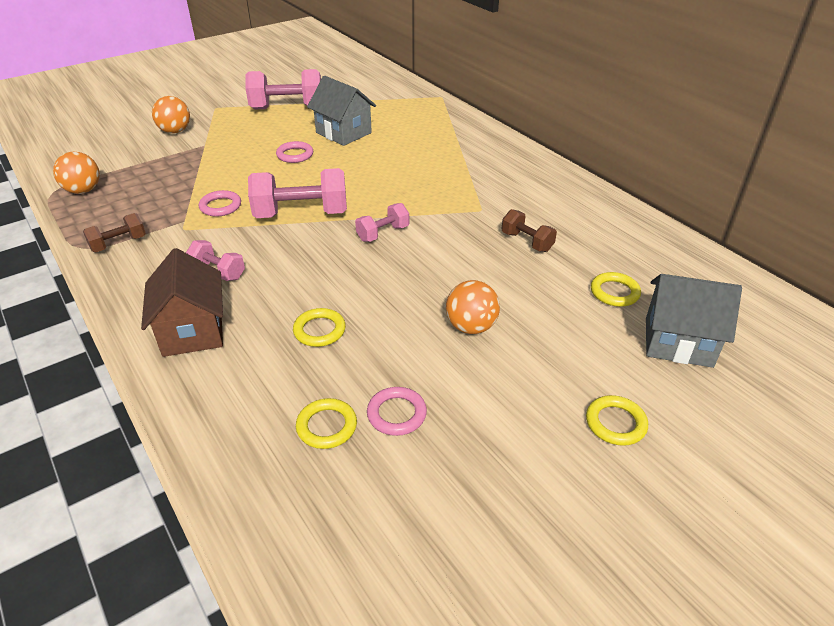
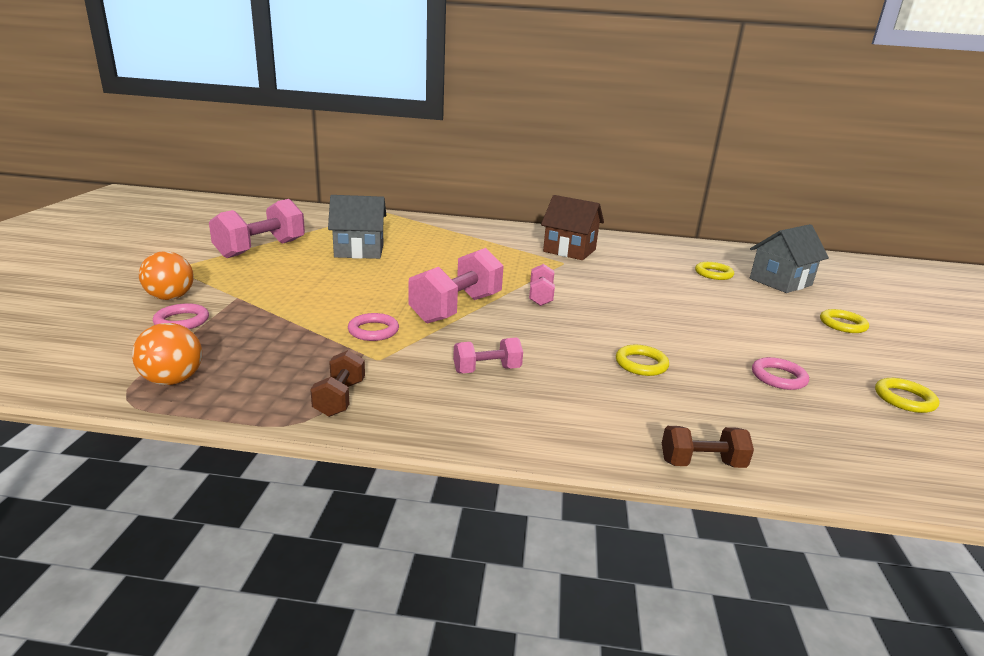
camera: 50 degrees left, 15 degrees down
(193, 331) = (568, 414): brown house -> brown house (569, 251)
(295, 155) = (352, 276): pink ring -> pink ring (182, 321)
(326, 426) = (771, 406): yellow ring -> yellow ring (904, 399)
(471, 327) = (701, 318): orange ball -> none
(527, 242) = (625, 268): brown dumbbell -> brown dumbbell (702, 463)

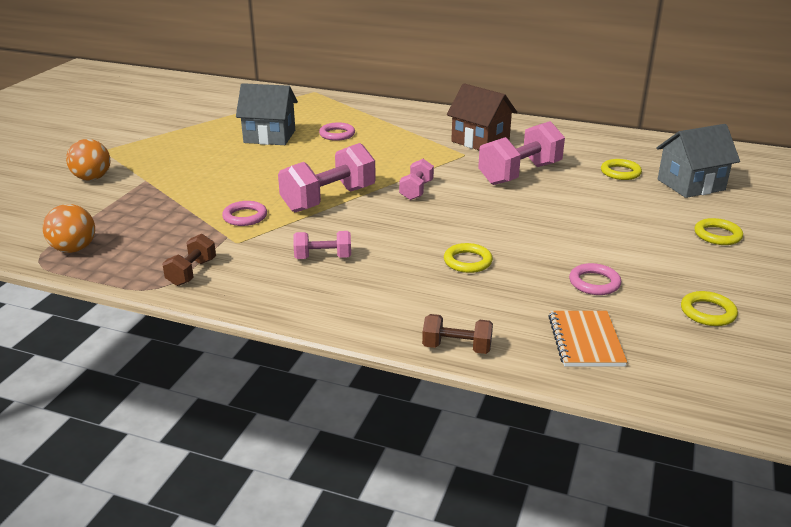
camera: 15 degrees right, 5 degrees up
(182, 321) = (95, 200): pink ring -> pink ring (337, 134)
(261, 249) = (182, 132): pink dumbbell -> pink dumbbell (520, 174)
(823, 440) = (585, 340): none -> orange notebook

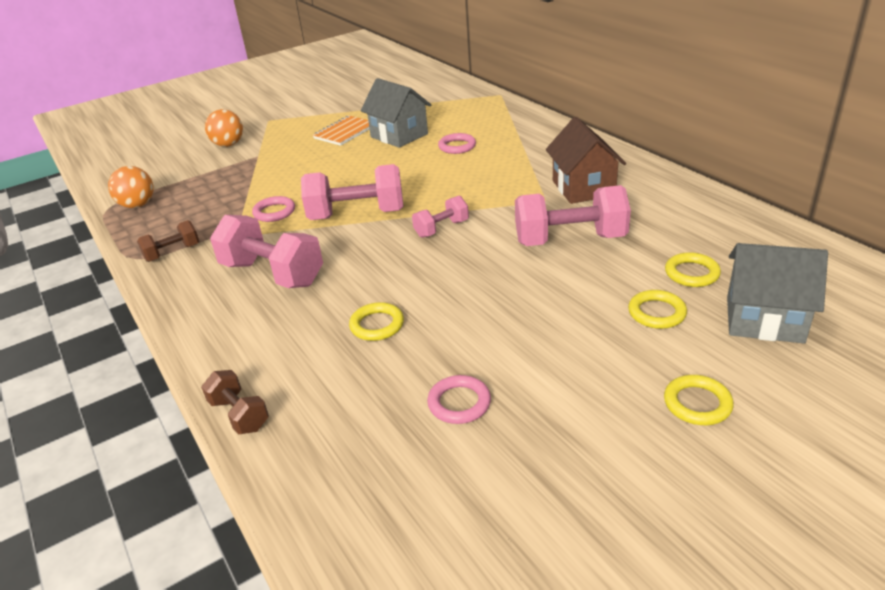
camera: 40 degrees right, 5 degrees up
(323, 258) = (272, 274): pink dumbbell -> pink dumbbell, size x1.87
(585, 340) = (353, 467): orange notebook -> orange notebook (345, 132)
(707, 312) = (529, 502): yellow ring -> yellow ring (656, 313)

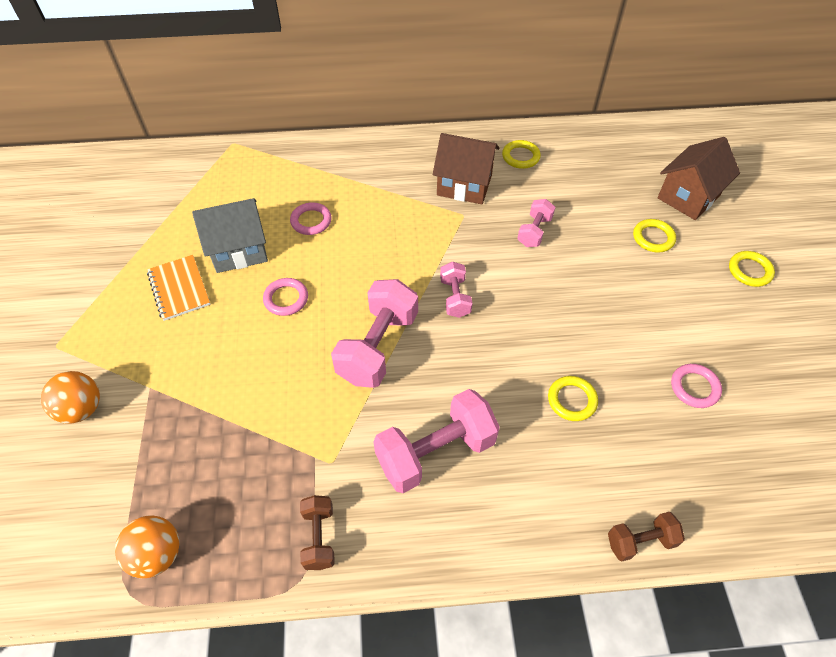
camera: 65 degrees left, 20 degrees up
(274, 212) = (310, 413): pink ring -> pink ring (286, 299)
(570, 240) = (534, 231): pink dumbbell -> pink dumbbell, size x0.54
(692, 273) = (620, 197): yellow ring -> yellow ring (520, 157)
(764, 319) = (688, 197): grey house -> brown house

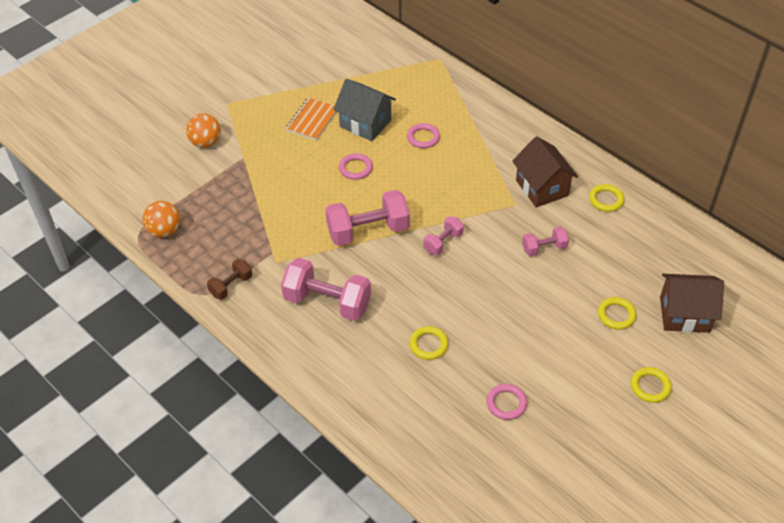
camera: 50 degrees right, 5 degrees down
(640, 541) = (365, 430): brown dumbbell -> none

